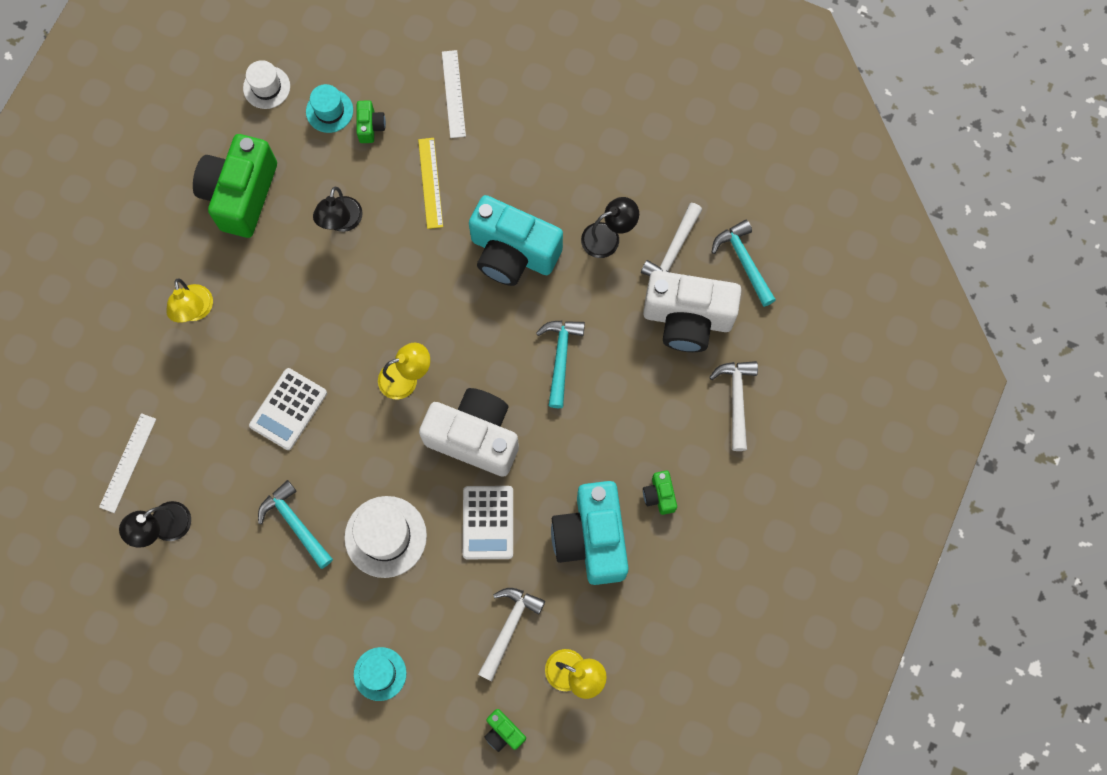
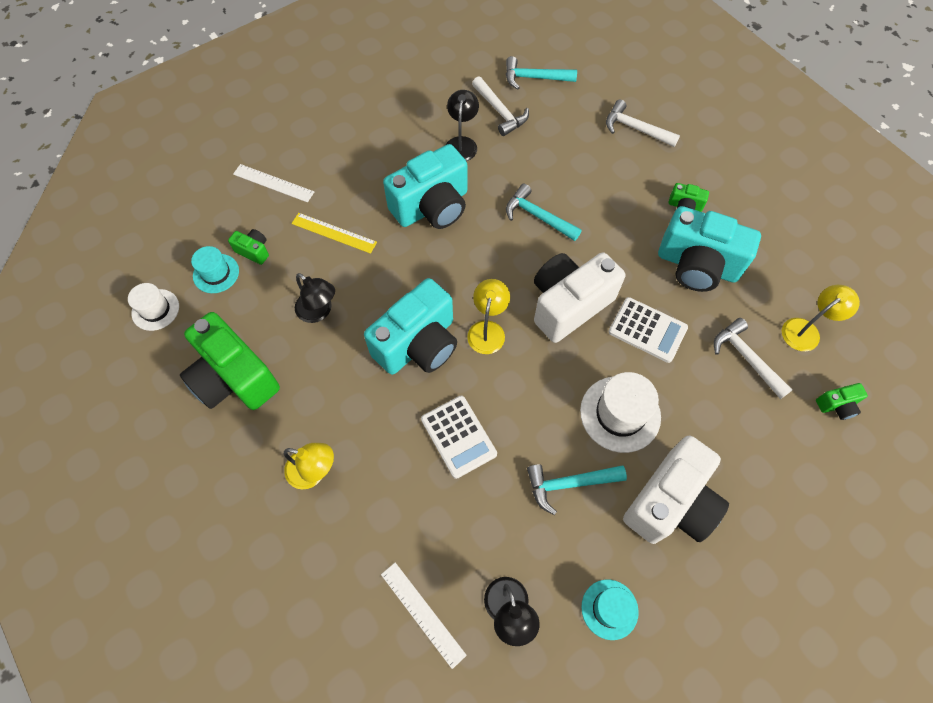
camera: 60 degrees left, 10 degrees down
(357, 326) = (418, 344): none -> turquoise camera
(380, 674) = (744, 480): turquoise hat -> turquoise hat (609, 609)
(687, 318) = (556, 127): white camera -> white camera (670, 502)

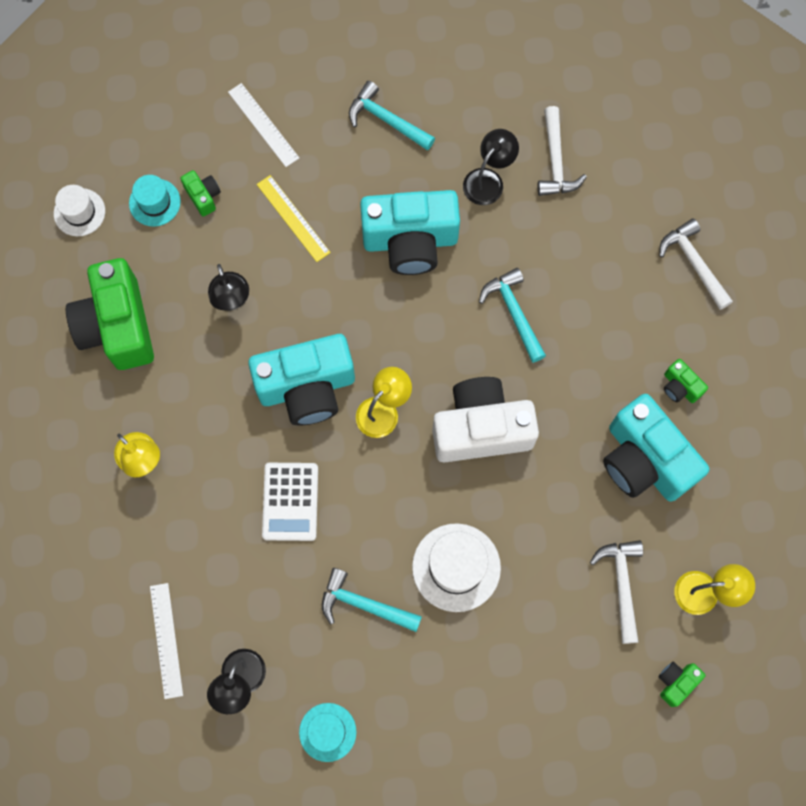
camera: 30 degrees right, 10 degrees up
(534, 78) = (623, 136): turquoise hammer -> turquoise hammer (387, 120)
(647, 330) = (542, 500): white calculator -> none
(670, 502) = (446, 676): white camera -> none
(837, 405) = (676, 682): green camera -> green camera turned 120 degrees clockwise

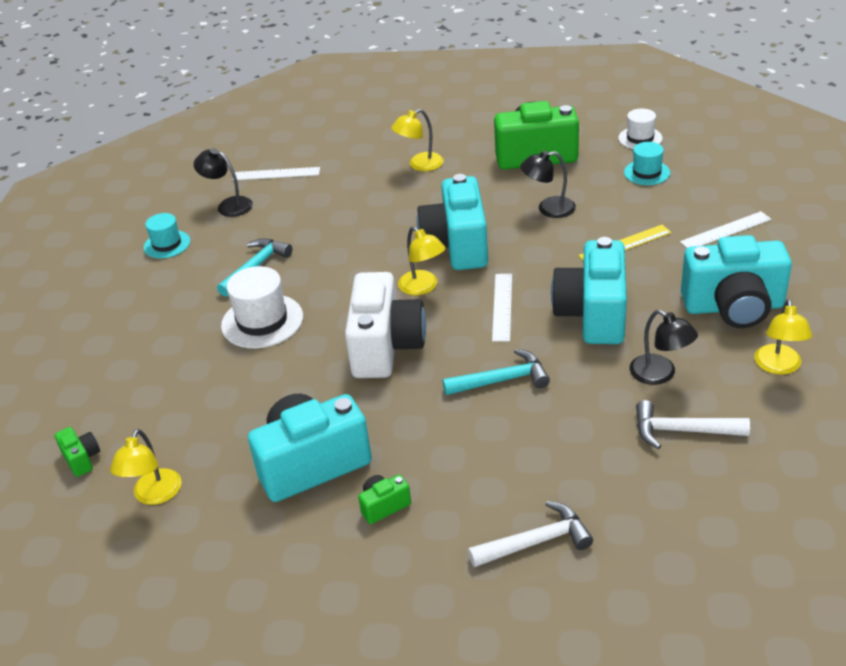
camera: 105 degrees right, 35 degrees down
(203, 196) = (651, 197): green camera -> none
(290, 501) = (359, 233): white calculator -> none
(387, 120) = (733, 307): turquoise hammer -> turquoise camera
(407, 326) = (502, 307): none -> white ruler
(465, 86) = (779, 366): none -> yellow lamp
(621, 584) = (194, 430): white hammer -> none

